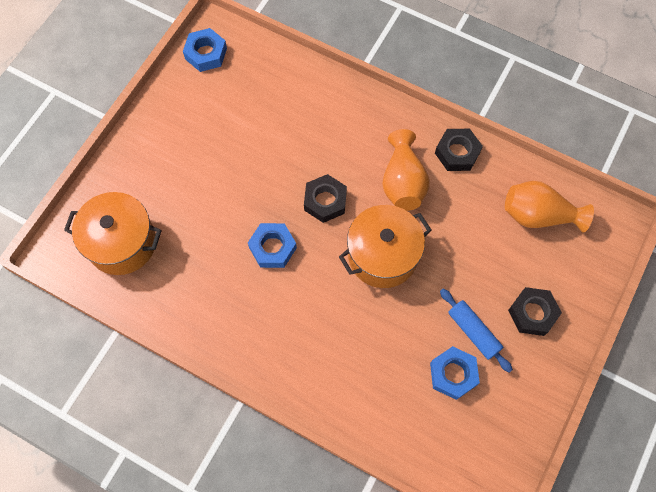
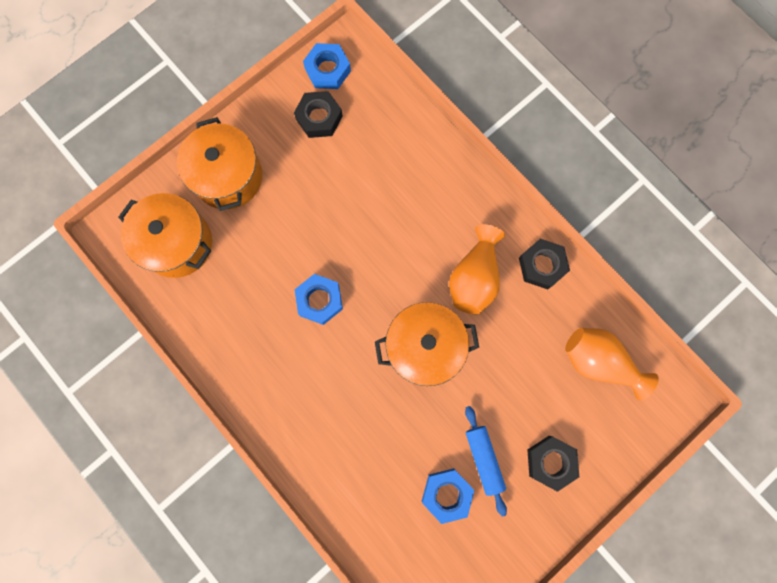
camera: 20 degrees right, 10 degrees up
(148, 170) = (228, 177): none -> orange pot
(325, 201) = (389, 270): black nut -> black nut (319, 117)

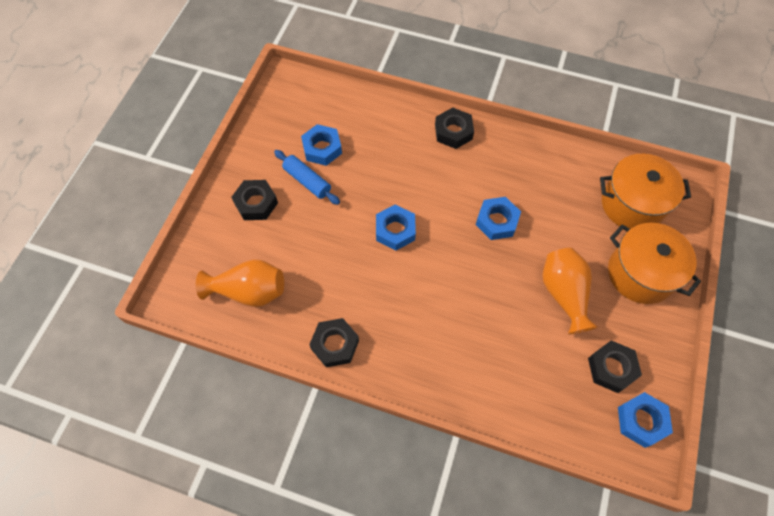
camera: 150 degrees right, 15 degrees down
(291, 431) = (453, 132): none -> black nut
(424, 347) = (395, 230): orange pot -> blue nut
(474, 278) = (387, 303): orange vase -> orange vase (564, 294)

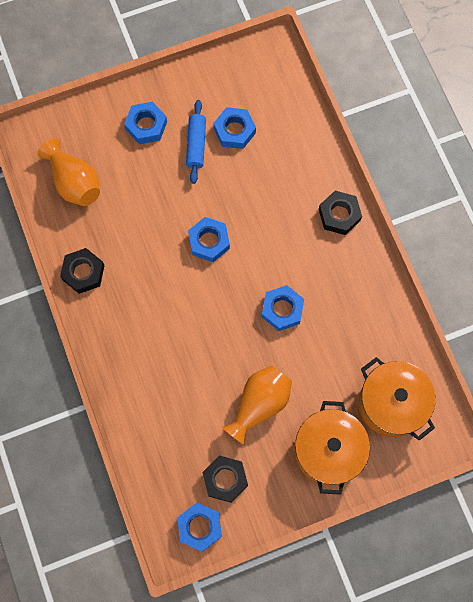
camera: 50 degrees right, 10 degrees up
(256, 203) = (146, 125): black nut -> blue nut

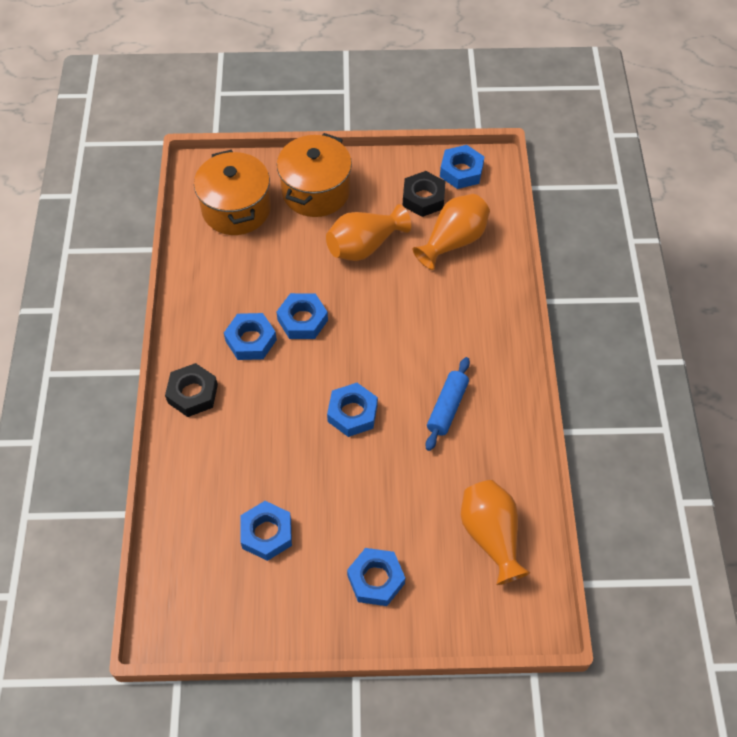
camera: 160 degrees left, 15 degrees down
(83, 272) = (509, 426): black nut -> none
(181, 438) = (453, 241): none -> orange vase
(196, 145) = (322, 532): blue rolling pin -> blue rolling pin (447, 408)
(316, 276) = (251, 340): none -> blue nut

